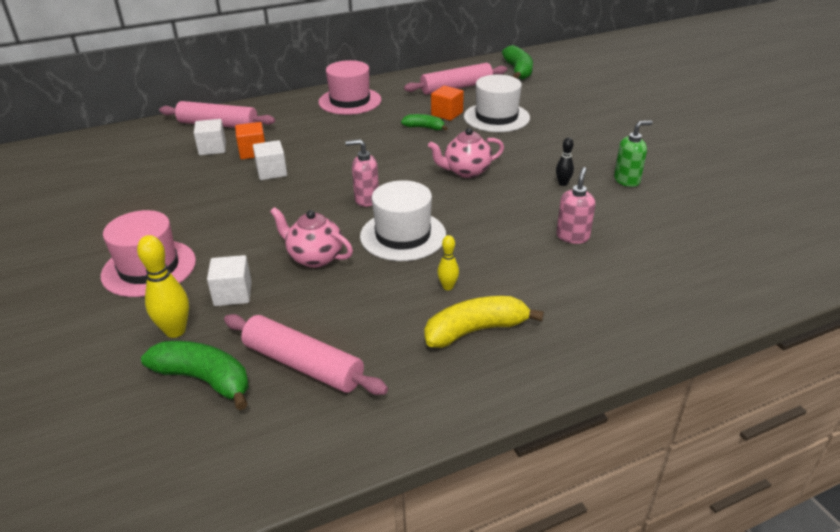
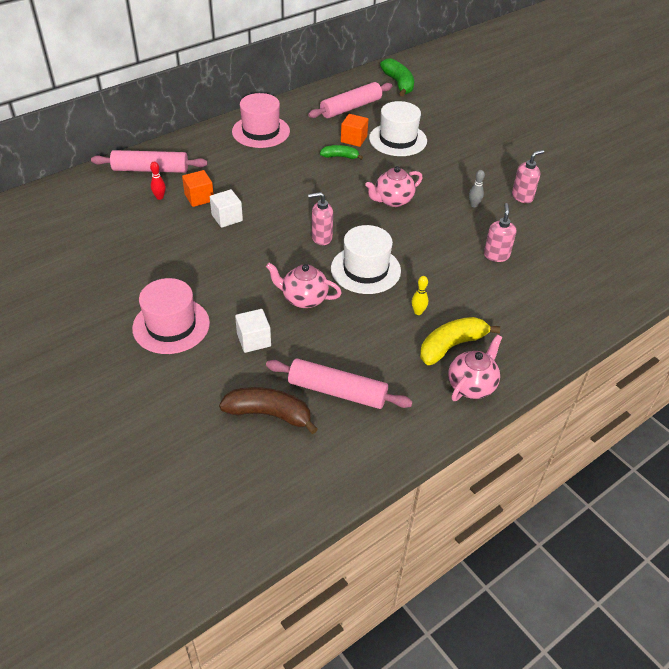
camera: 15 degrees left, 10 degrees up
(175, 331) = (225, 378): yellow bowling pin -> none
(204, 379) = (269, 414): green banana -> brown banana
(212, 148) = (160, 197): white cube -> red bowling pin
(484, 381) = (471, 385): none -> pink teapot
(563, 183) = (474, 205): black bowling pin -> grey bowling pin
(627, 180) = (522, 197): green soap dispenser -> pink soap dispenser

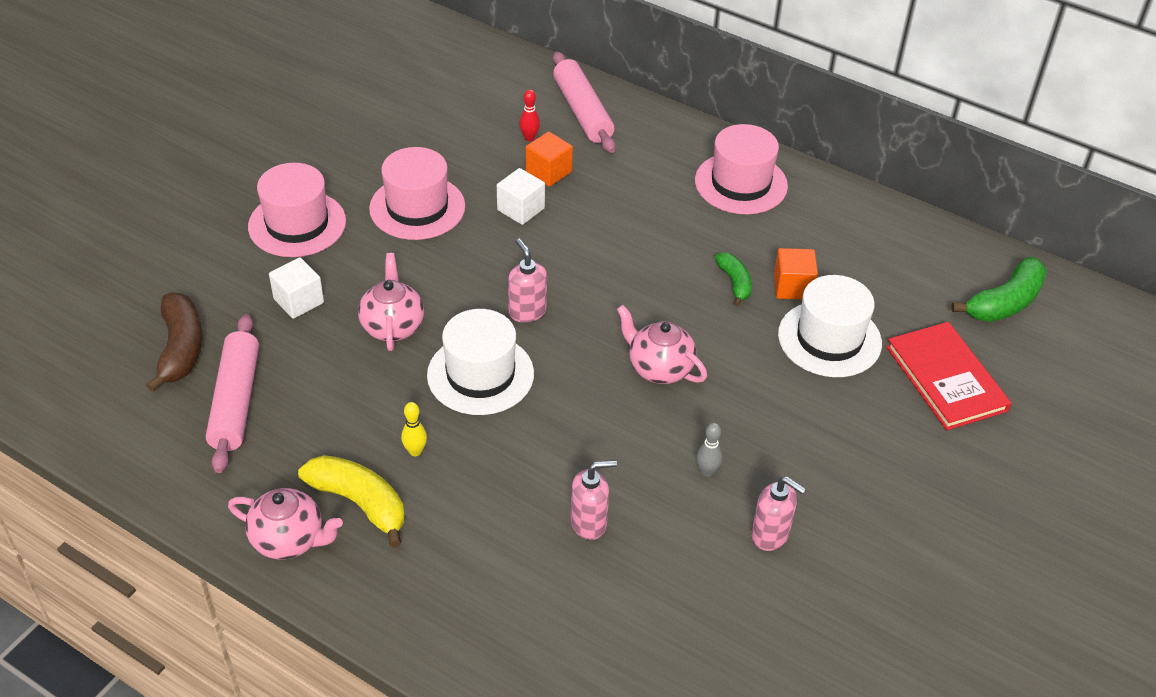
camera: 70 degrees right, 0 degrees up
(194, 262) = (417, 207): none -> pink hat
(351, 108) = (880, 262): pink rolling pin -> none
(440, 115) = (946, 378): none -> red book

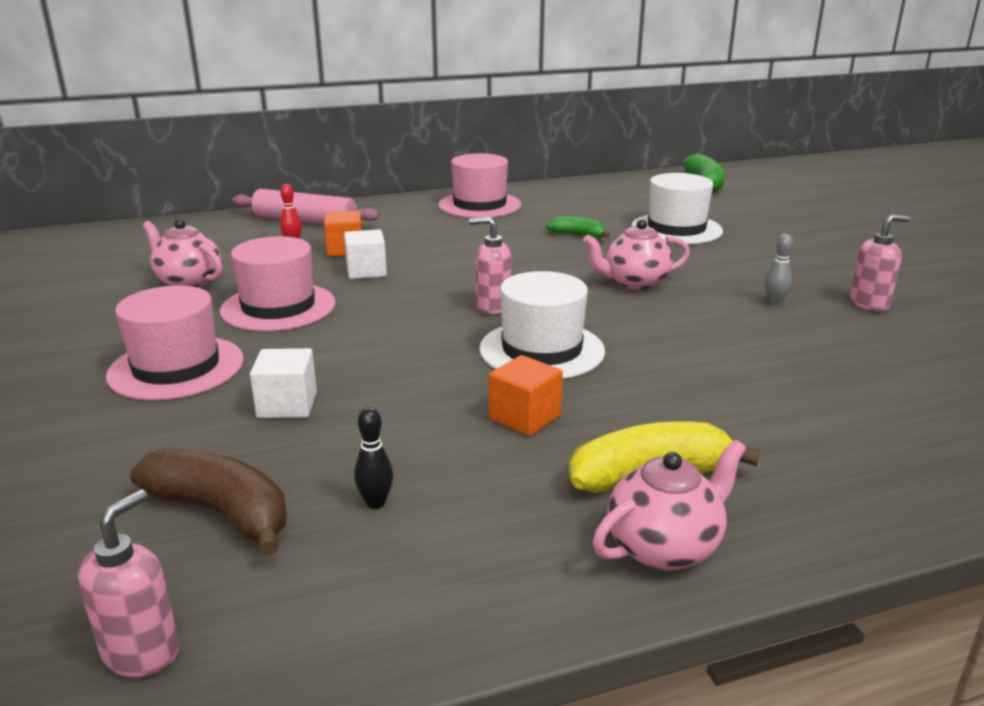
camera: 50 degrees left, 20 degrees down
(235, 401) = (376, 503): pink rolling pin -> black bowling pin
(392, 326) = (411, 368): pink teapot -> pink teapot (188, 282)
(415, 451) = (606, 415): yellow bowling pin -> none
(589, 523) = (794, 365): pink soap dispenser -> pink soap dispenser (142, 652)
(792, 287) = (608, 223): orange cube -> orange cube (524, 417)
(946, 378) = (756, 214): red book -> none

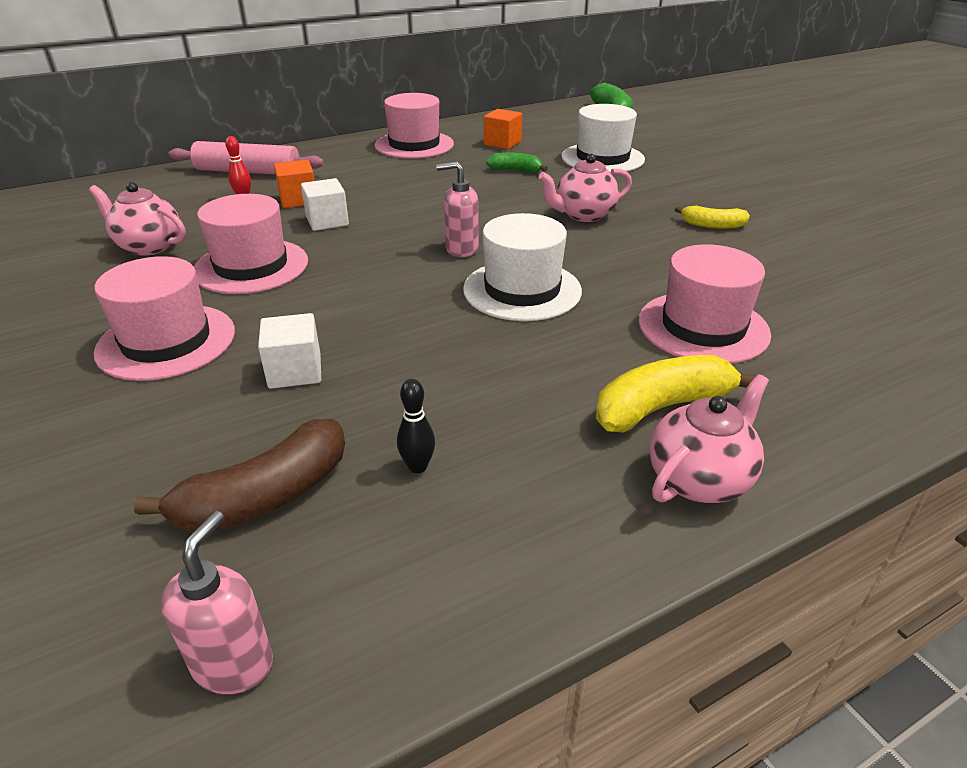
camera: 10 degrees left, 10 degrees up
(221, 512) = (266, 496): brown banana -> brown banana turned 120 degrees clockwise
(524, 417) = (529, 361): orange cube -> orange cube (502, 143)
(725, 402) = (703, 327): none -> pink hat
(774, 303) = (712, 225): grey bowling pin -> yellow banana
(869, 304) = (791, 220): pink soap dispenser -> none

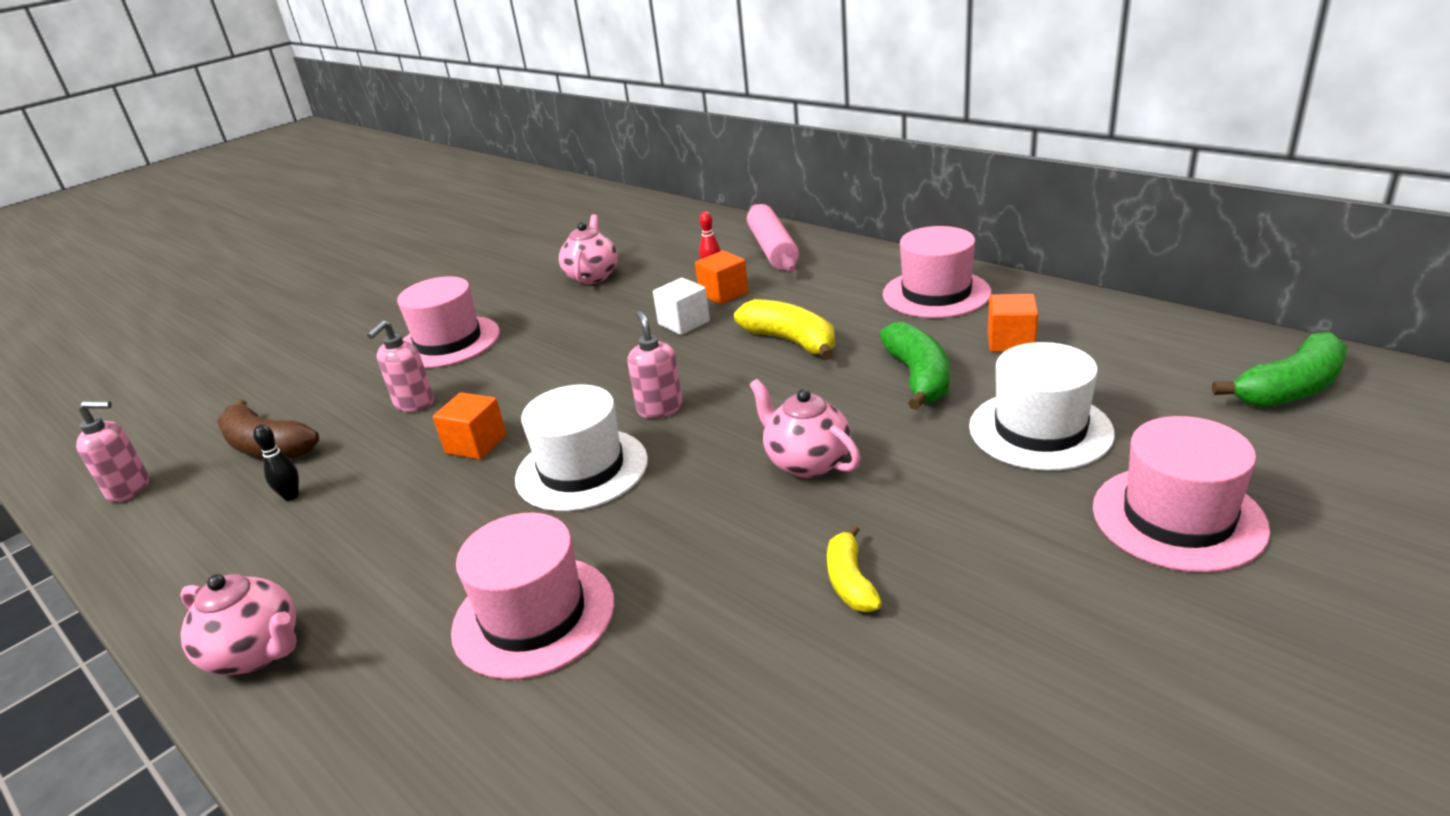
camera: 75 degrees right, 5 degrees down
(251, 266) = (575, 325): pink hat -> pink hat (1178, 517)
(295, 371) = (414, 404): white cube -> pink soap dispenser
(428, 337) = (476, 444): none -> orange cube
(516, 170) = (918, 377): green banana -> green banana, size x1.66
(661, 407) = (368, 609): yellow banana -> yellow banana (791, 341)

